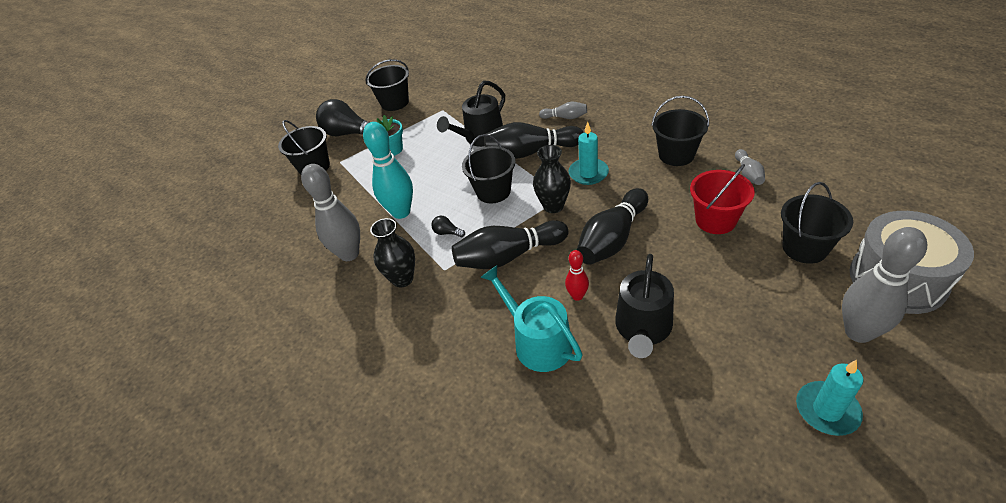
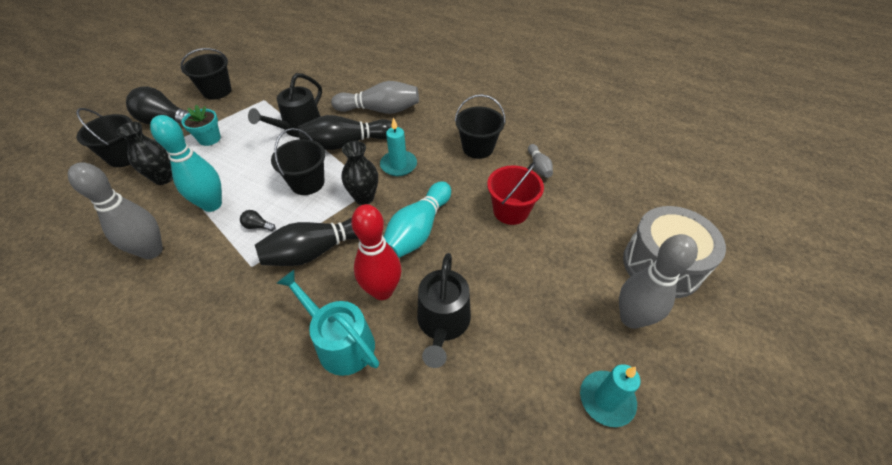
camera: 15 degrees left, 5 degrees up
(402, 279) = (206, 277): black vase -> black vase (164, 178)
(565, 117) = (380, 110): grey bowling pin -> grey bowling pin, size x1.96
(577, 296) = (382, 291): red bowling pin -> red bowling pin, size x1.96
(612, 239) = (418, 231): black bowling pin -> turquoise bowling pin
(804, 248) = (586, 237): black bucket -> none

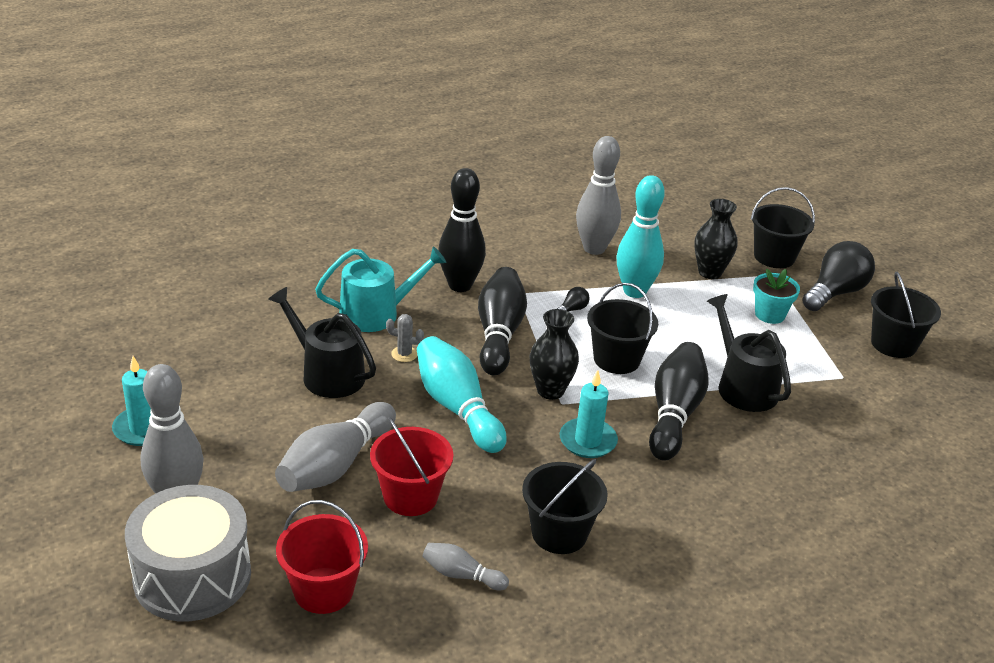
camera: 120 degrees right, 15 degrees down
(260, 309) = (460, 285): none -> black bowling pin
(380, 110) = (737, 475): grey bowling pin -> grey bowling pin (335, 465)
(382, 291) = (404, 354): red bowling pin -> grey cactus
(604, 207) = (323, 590): none -> red bucket

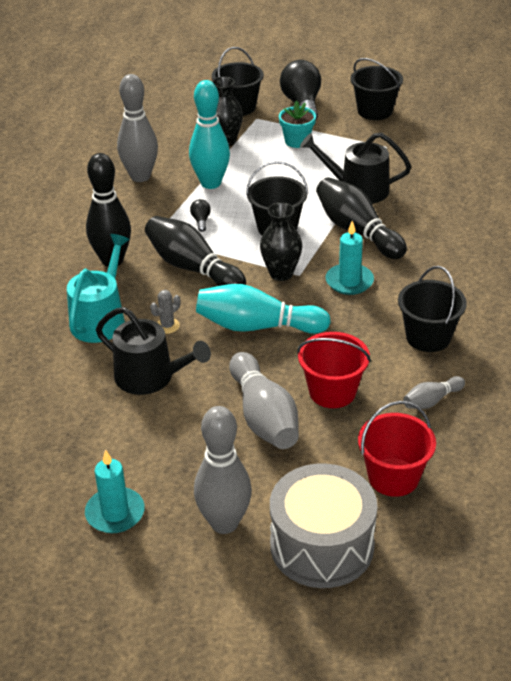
camera: 50 degrees left, 5 degrees up
(327, 374) = (150, 377): black watering can -> black watering can turned 135 degrees counterclockwise

